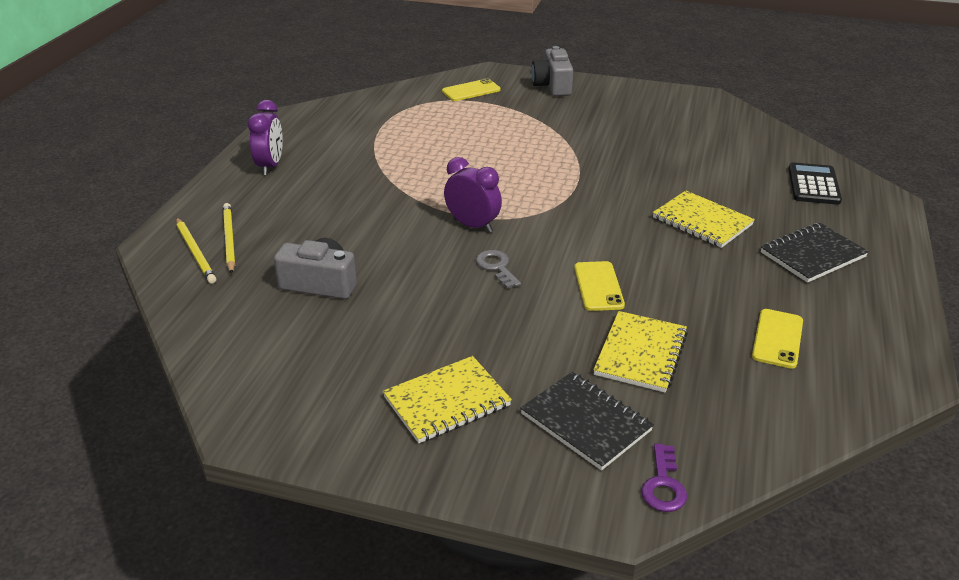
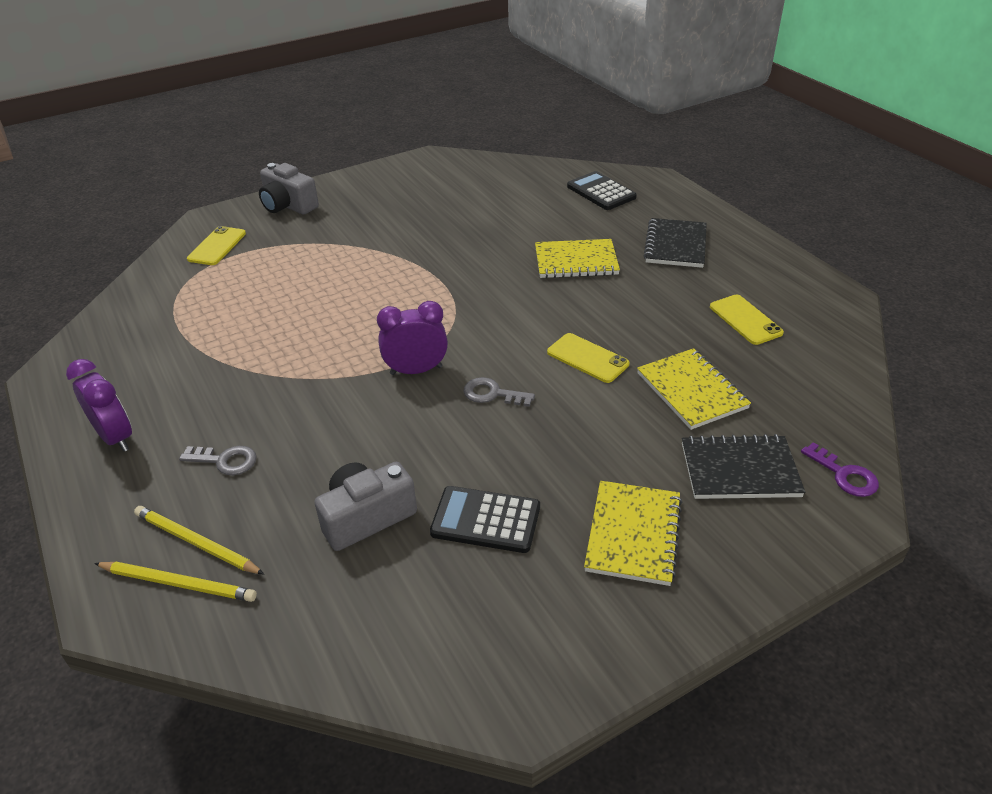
camera: 45 degrees left, 5 degrees up
(300, 209) = (225, 461): none -> grey key
(377, 330) = (486, 520): none -> black calculator

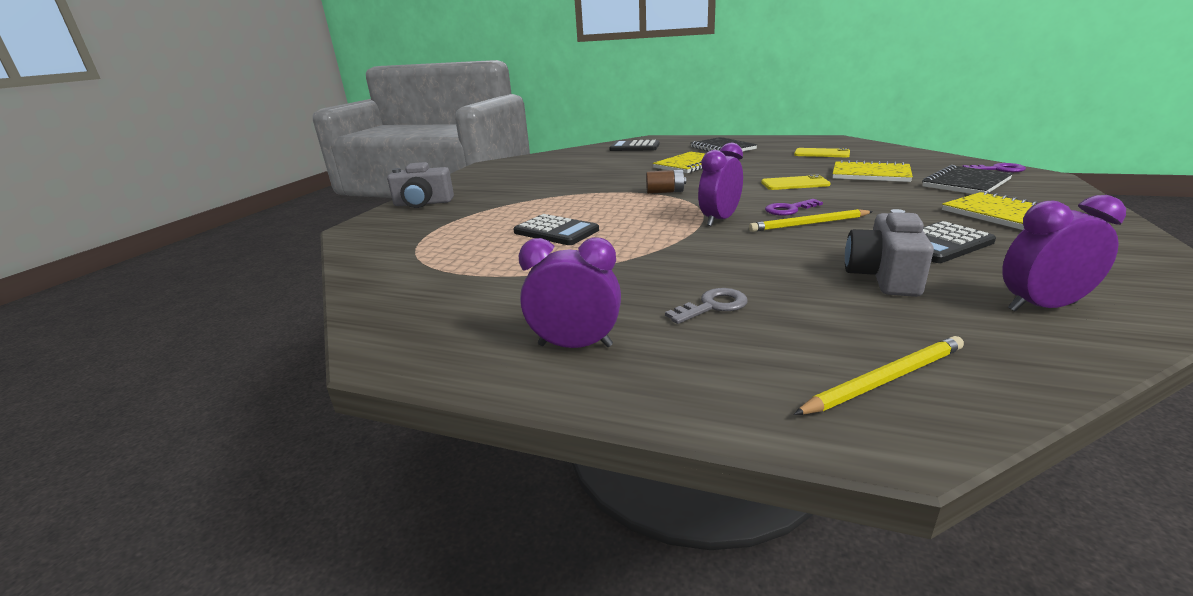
camera: 40 degrees left, 15 degrees down
(197, 543) = (825, 352): yellow pencil -> yellow pencil (809, 224)
(217, 246) = (402, 234): yellow phone -> none
(296, 307) = (556, 231): none -> black calculator
(379, 622) = (1041, 306): none -> purple clock
(463, 299) = (665, 192): none -> brown battery
(492, 394) = (789, 209): grey key -> purple key

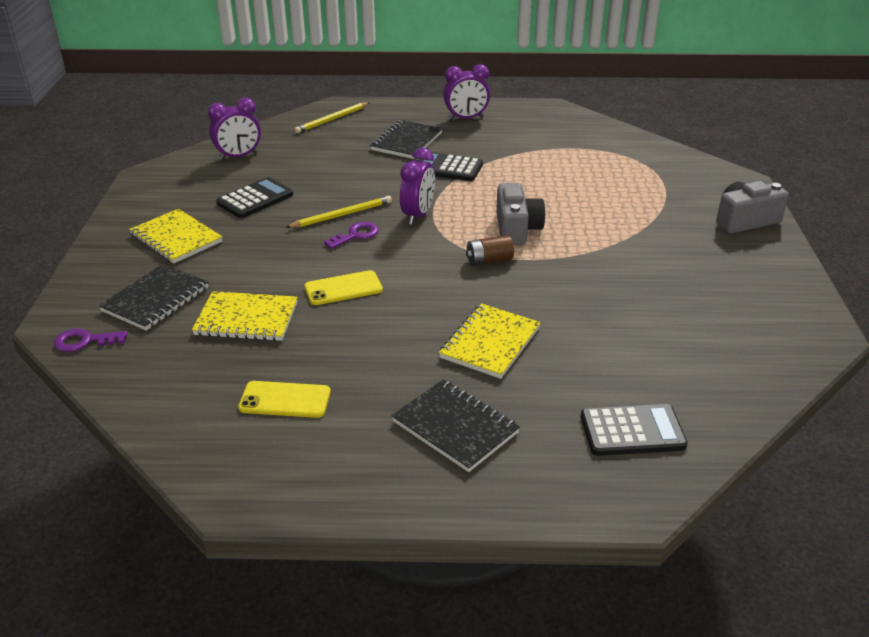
camera: 160 degrees right, 10 degrees up
(556, 231) = (552, 190): black calculator -> black calculator (448, 168)
(713, 306) = (406, 141): grey key -> black notebook
(883, 276) = (308, 168): grey camera -> grey camera (516, 229)

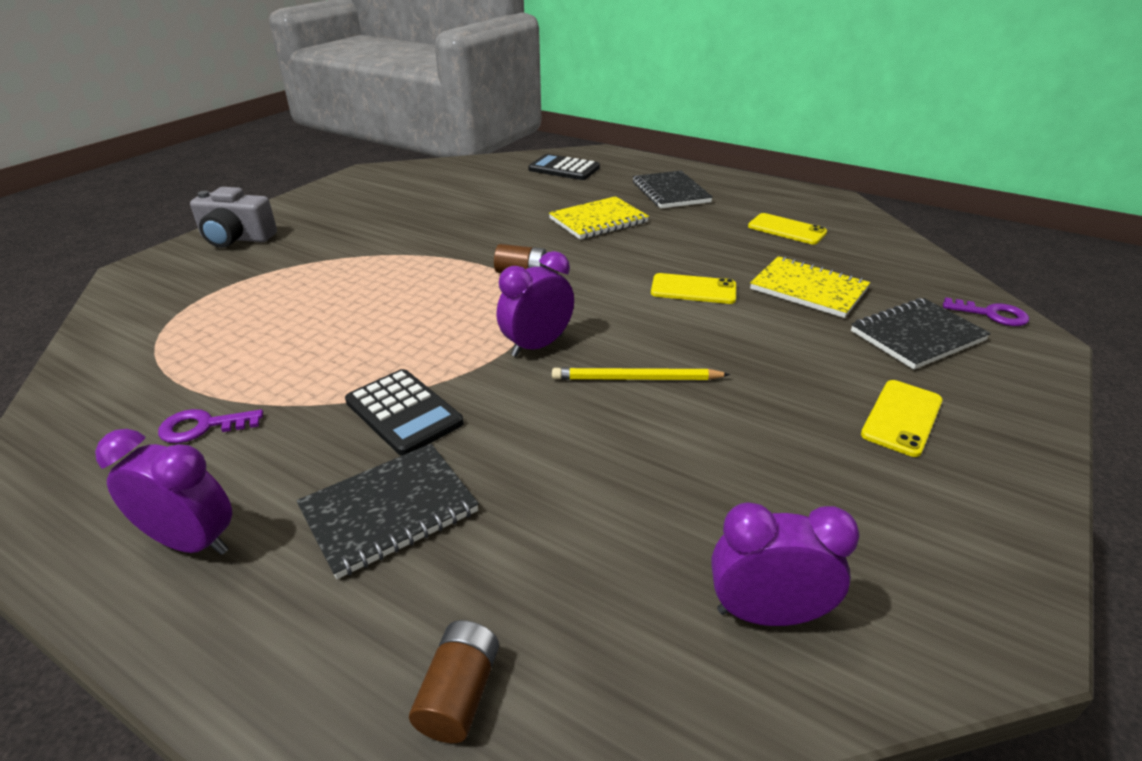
camera: 150 degrees left, 0 degrees up
(176, 238) = (901, 417): yellow notebook -> yellow phone
(255, 199) = (759, 457): black calculator -> none
(332, 119) = (459, 693): yellow pencil -> brown battery
(356, 235) = (638, 343): purple key -> purple key (203, 426)
(516, 229) = (450, 294): grey camera -> none

